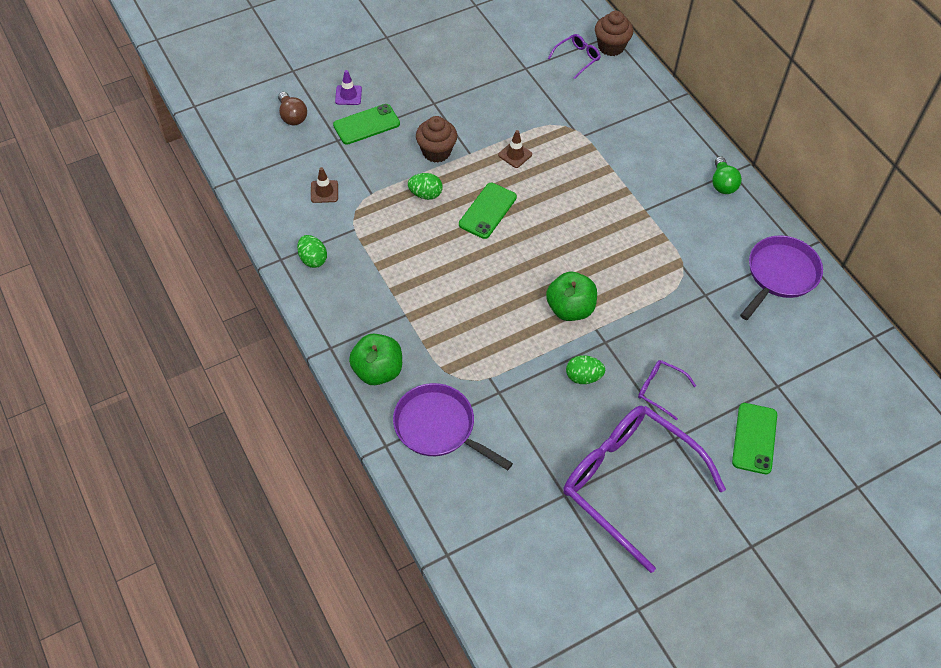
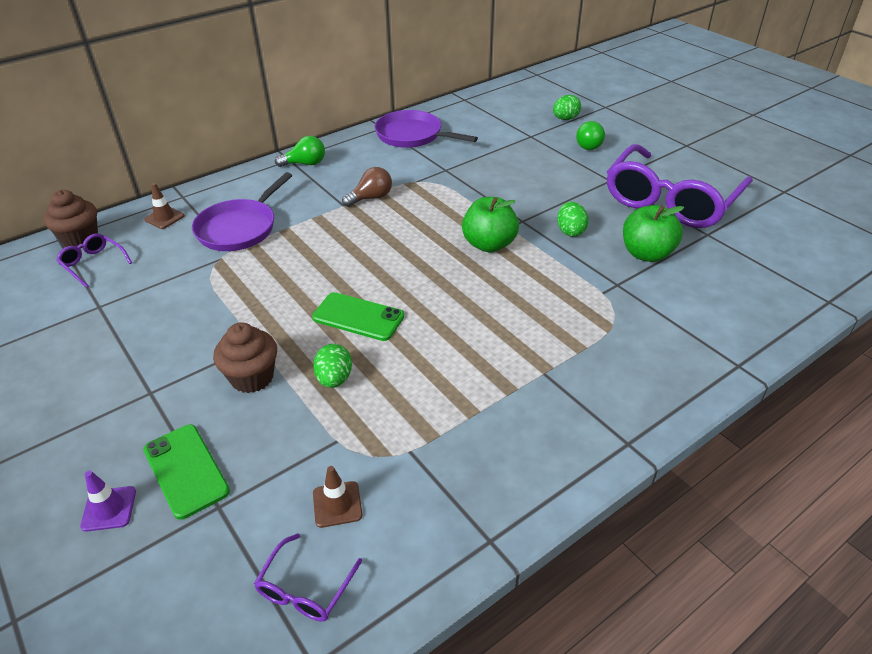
camera: 95 degrees left, 15 degrees down
(292, 116) = (148, 593): brown light bulb -> brown light bulb (371, 198)
(313, 259) = (479, 494): green egg -> green egg (565, 119)
(377, 371) = (640, 387): green apple -> green apple (646, 254)
(438, 427) = (688, 324): purple pan -> purple pan (239, 228)
(515, 155) = (261, 302): brown traffic cone -> brown traffic cone (164, 218)
(659, 390) = (563, 189): purple glasses -> purple glasses (305, 589)
(754, 438) = (588, 145): green phone -> green light bulb

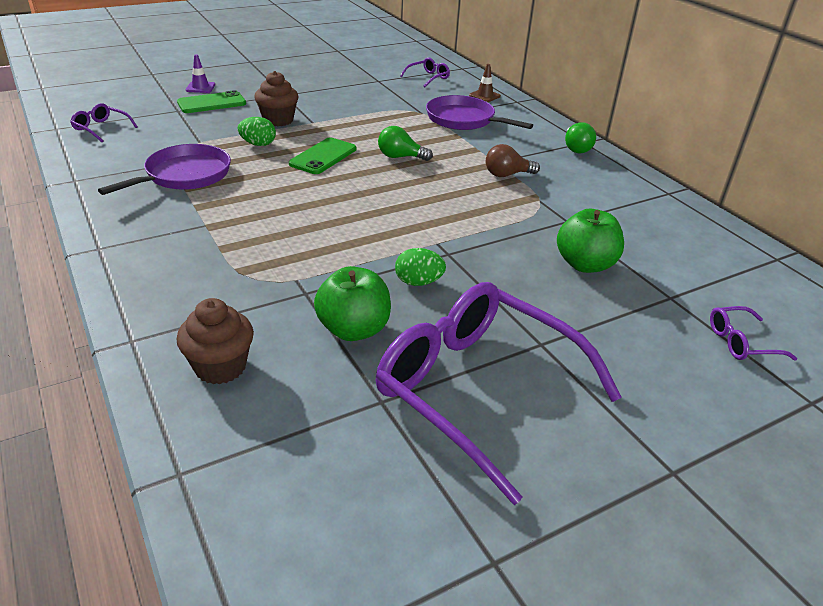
camera: 95 degrees right, 5 degrees down
(80, 239) = (460, 73): brown cupcake -> brown cupcake (220, 367)
(337, 504) = (148, 139): brown traffic cone -> none
(371, 198) = (507, 175): brown light bulb -> brown light bulb turned 105 degrees clockwise
(412, 135) = (651, 209): purple pan -> purple pan (184, 175)
(489, 244) = (406, 226): green apple -> green apple (585, 264)
(565, 119) = (741, 342): green egg -> purple glasses
(588, 145) = (651, 346): green light bulb -> green light bulb (400, 157)

